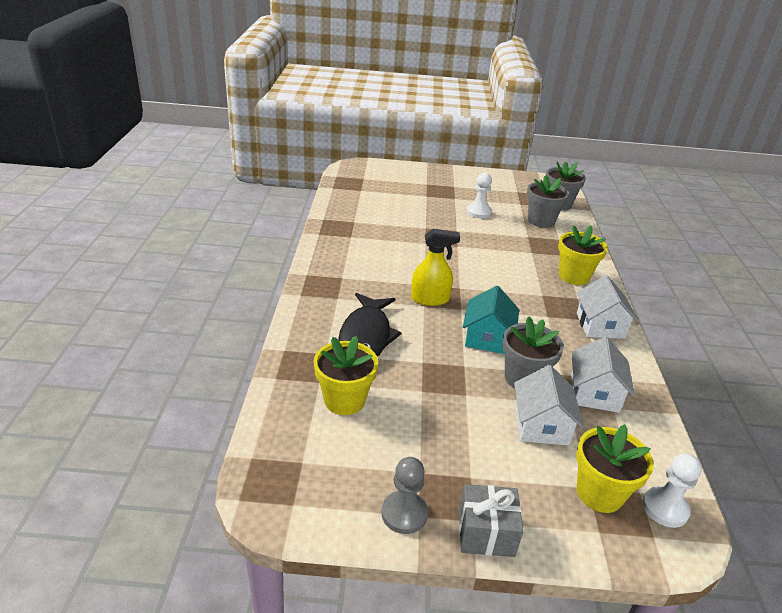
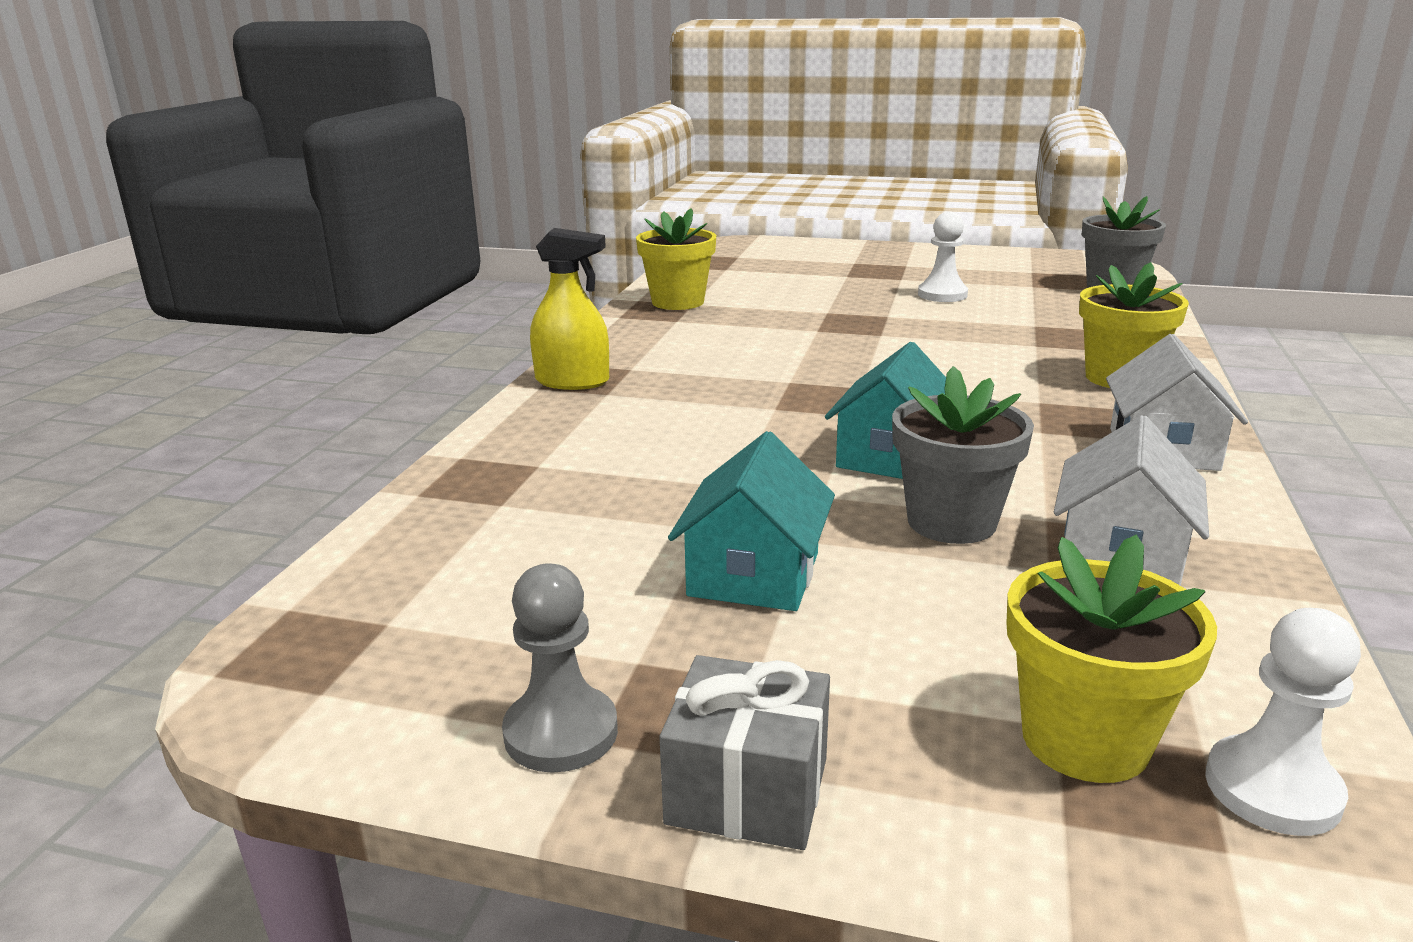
camera: 15 degrees right, 10 degrees down
(344, 400) = (535, 533): yellow flower pot -> yellow flower pot (678, 302)
(366, 336) = (633, 445): black fish -> none
(430, 299) = (791, 400): yellow spray bottle -> yellow spray bottle (572, 381)
(451, 418) = (754, 574): none -> turquoise house
(541, 221) = (1069, 306): grey flower pot -> none
(541, 425) = (968, 600): white house -> none

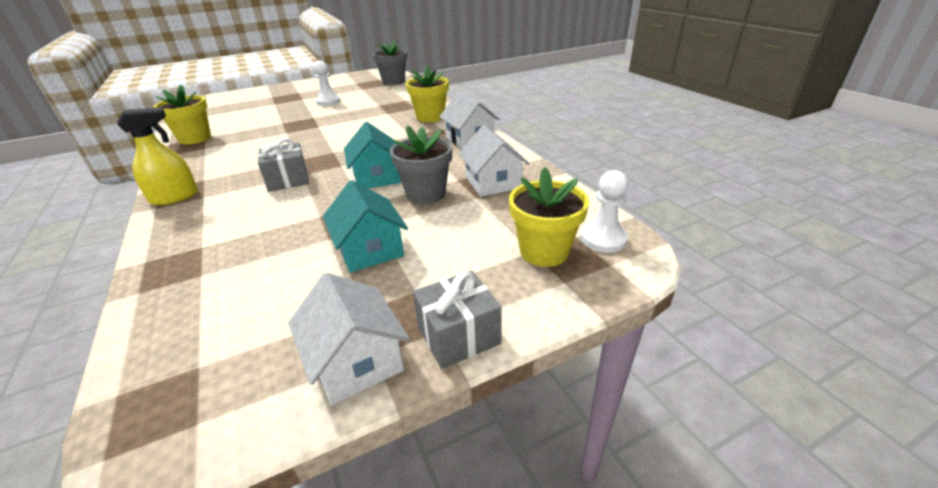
camera: 40 degrees left, 10 degrees up
(561, 732) = (356, 361): grey pawn -> white house
(743, 410) = (288, 180): none -> grey gift

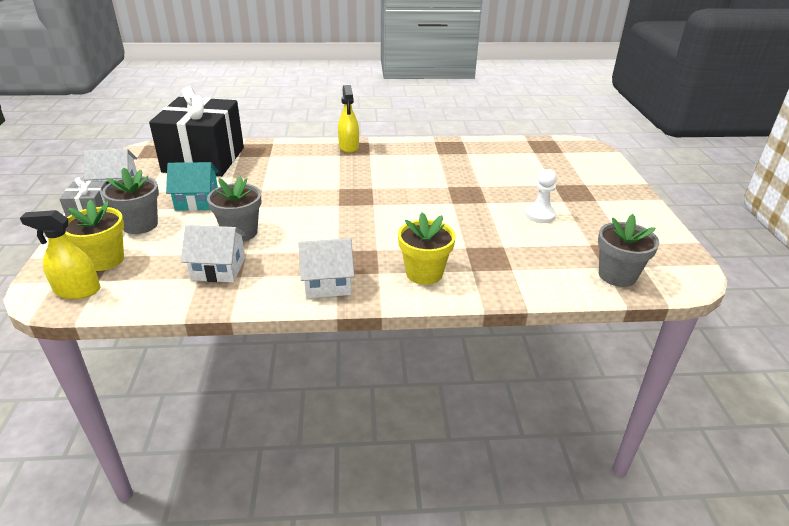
camera: 110 degrees right, 0 degrees up
(195, 138) = (466, 149): yellow flower pot -> none
(216, 307) = (204, 160): none -> black gift
(288, 180) = (333, 182): grey gift -> none
(376, 177) = (296, 217): turquoise house -> none
(456, 266) = (140, 225): none -> grey flower pot
(603, 239) = (77, 290): white pawn -> yellow spray bottle

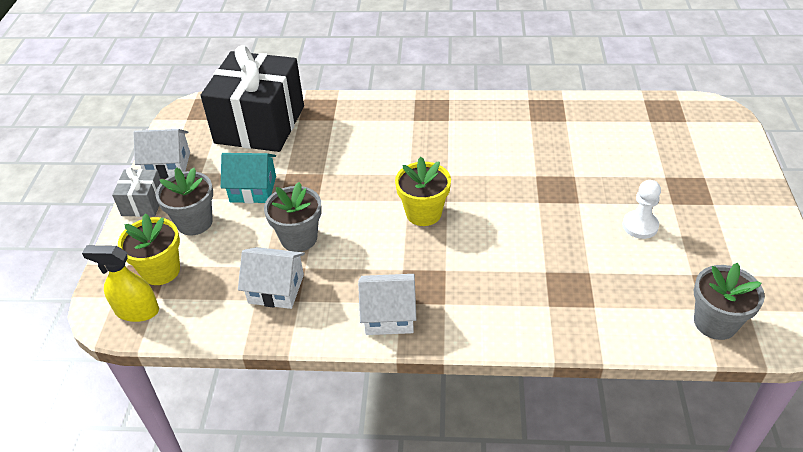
camera: 10 degrees right, 10 degrees up
(349, 147) = (425, 107): yellow spray bottle -> none
(424, 273) = (494, 307): yellow flower pot -> yellow flower pot (423, 213)

